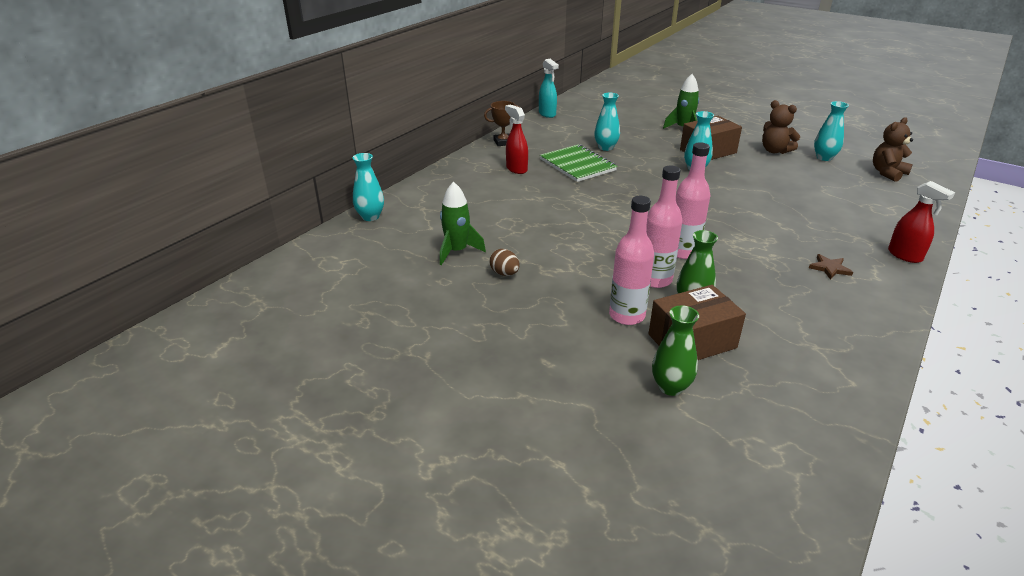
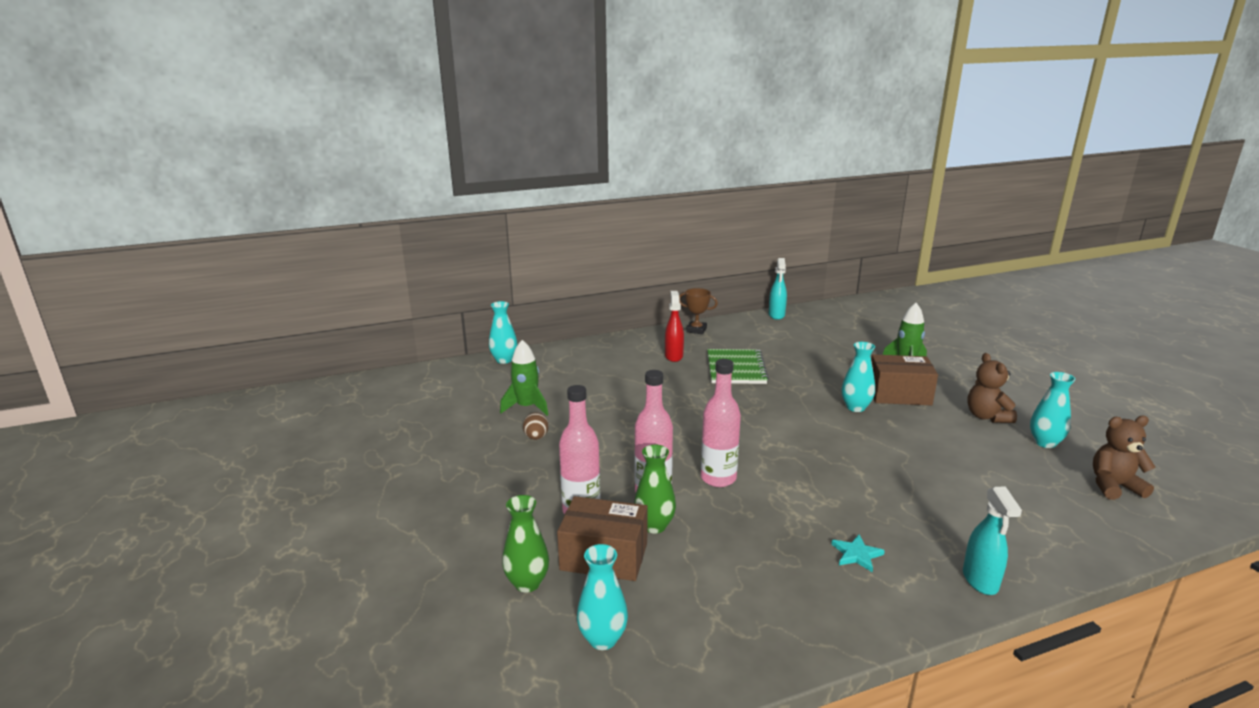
camera: 35 degrees right, 10 degrees down
(605, 147) = (789, 360): turquoise vase -> turquoise vase (603, 639)
(829, 268) = (856, 554): brown star -> turquoise star
(905, 256) = (980, 581): red spray bottle -> turquoise spray bottle

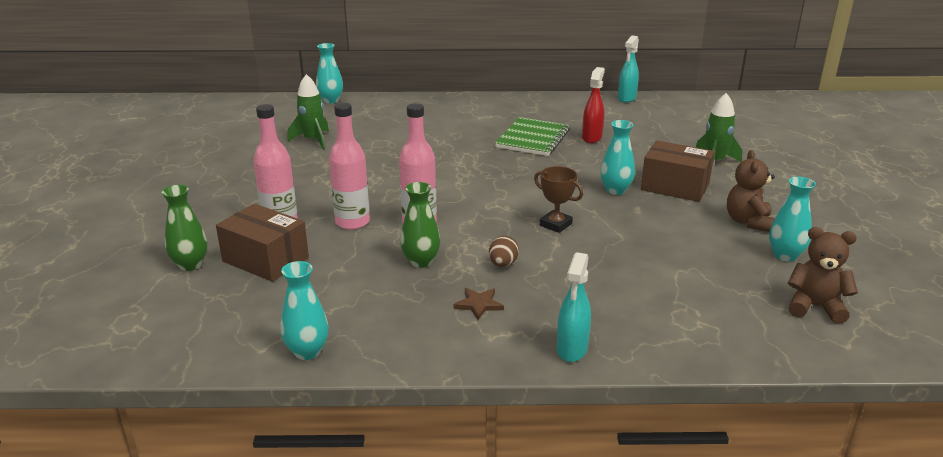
camera: 20 degrees right, 5 degrees up
(536, 437) = (298, 164): brown egg -> brown egg (503, 264)
(603, 639) = (208, 313): turquoise vase -> turquoise vase (307, 351)
(654, 526) = (327, 247): green vase -> green vase (421, 261)
(673, 356) = (484, 119): red spray bottle -> red spray bottle (592, 137)
(696, 330) = (530, 100): brown trophy -> brown trophy (555, 224)
(856, 554) = (479, 304): turquoise star -> brown star

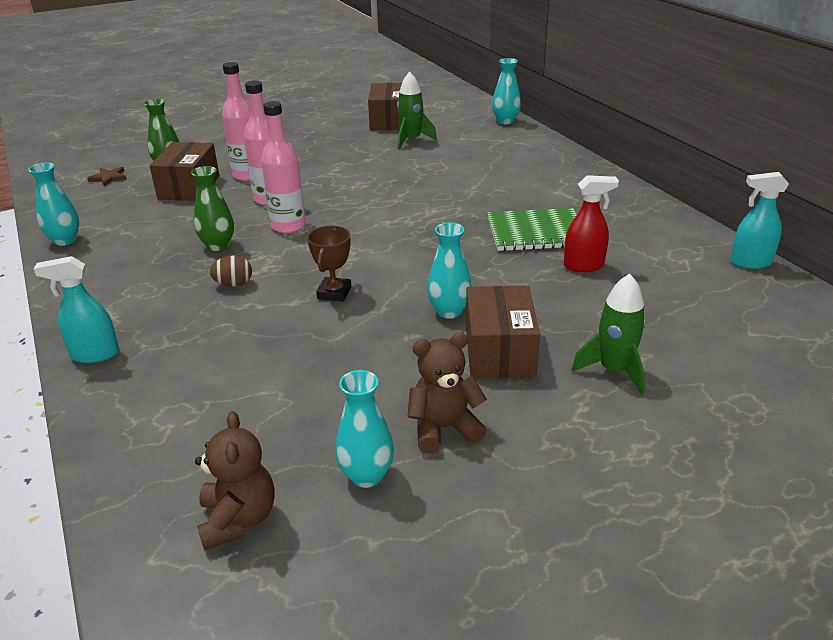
camera: 65 degrees right, 5 degrees up
(254, 139) = (390, 121): none -> brown box
(479, 304) = (156, 290): brown star -> brown star (109, 178)

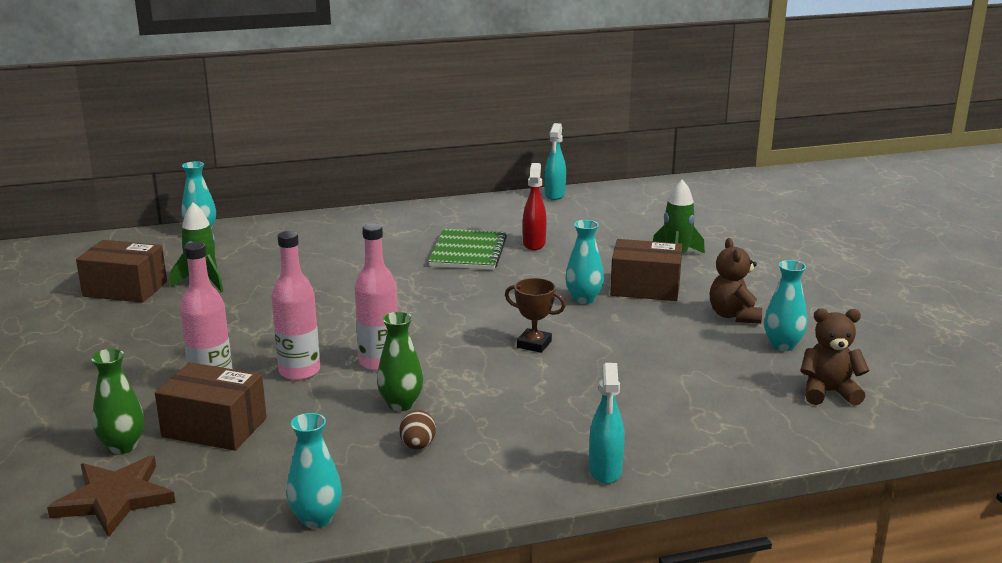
camera: 80 degrees left, 10 degrees down
(109, 178) = (115, 498): brown star -> brown star, size x1.94
(233, 284) = (494, 394): brown egg -> brown egg (418, 446)

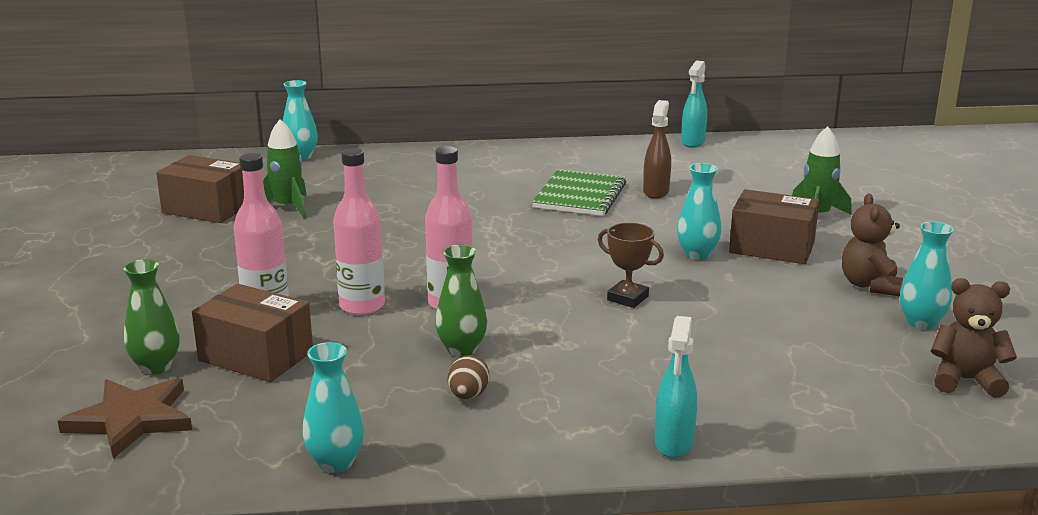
camera: 10 degrees right, 0 degrees up
(534, 244) = (656, 192): red spray bottle -> brown spray bottle

